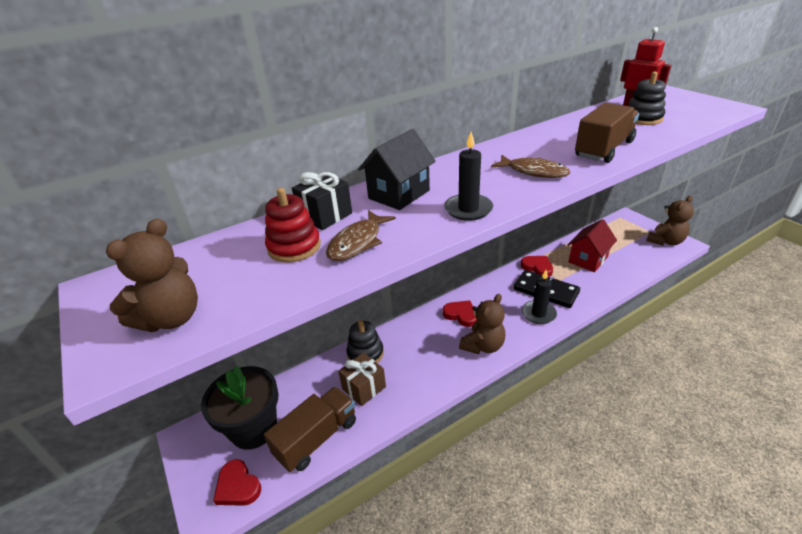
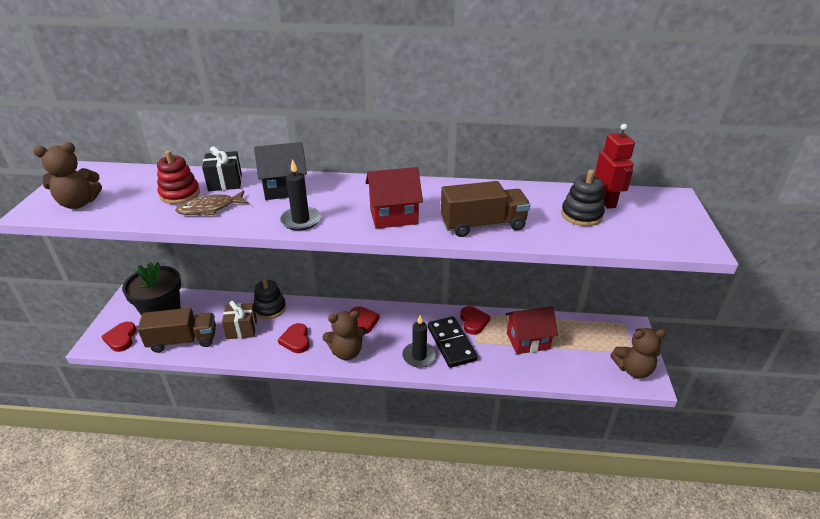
camera: 35 degrees right, 0 degrees up
(428, 364) = (296, 340): none -> red heart
(533, 172) = (393, 216): brown fish -> red house

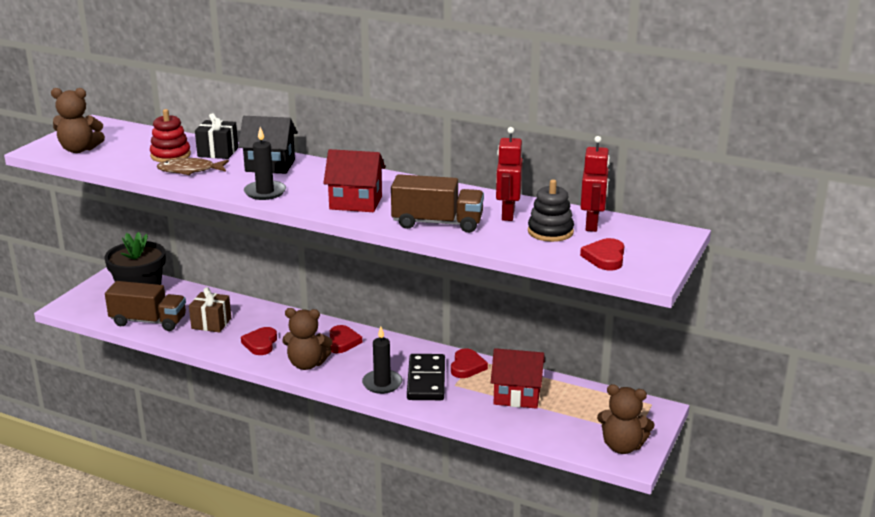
camera: 20 degrees right, 10 degrees down
(121, 338) = (91, 308): red heart -> red heart (605, 258)
(270, 308) = (250, 311): black stacking toy -> none
(531, 203) = (507, 214): none -> red robot

